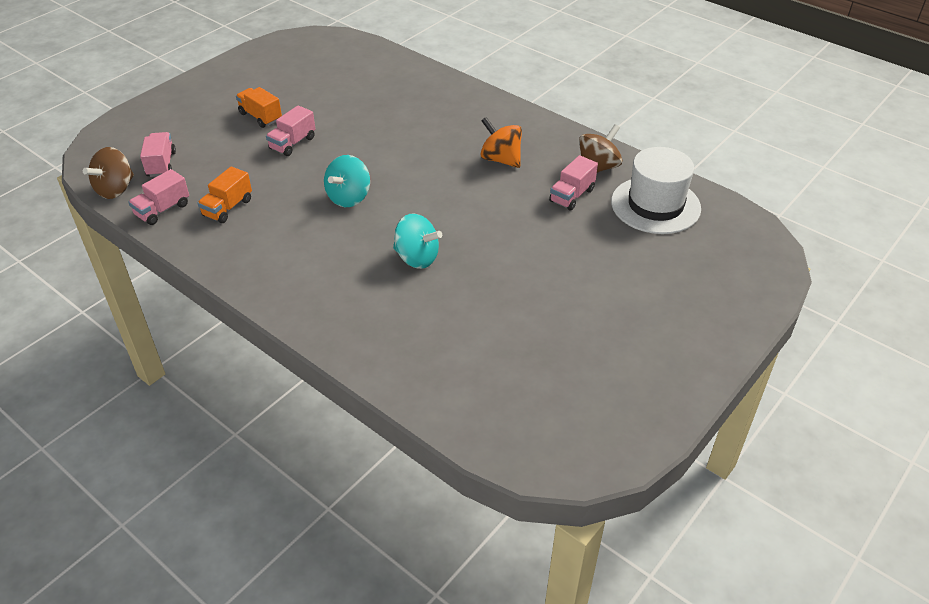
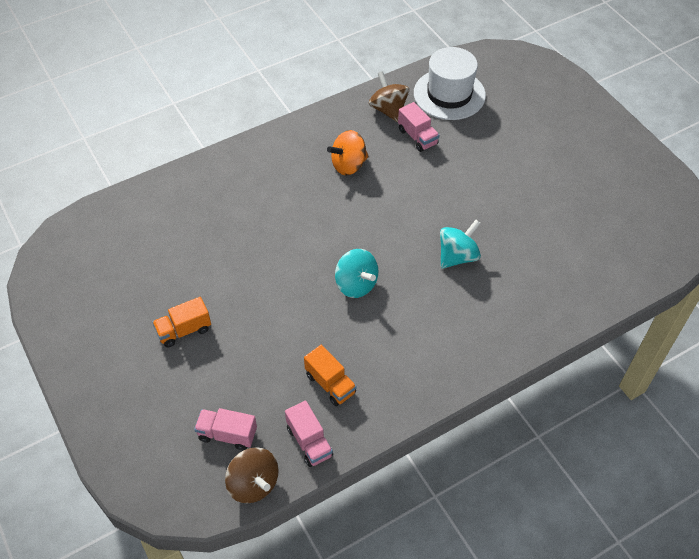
camera: 70 degrees left, 10 degrees up
(292, 143) = (247, 311): pink truck -> none

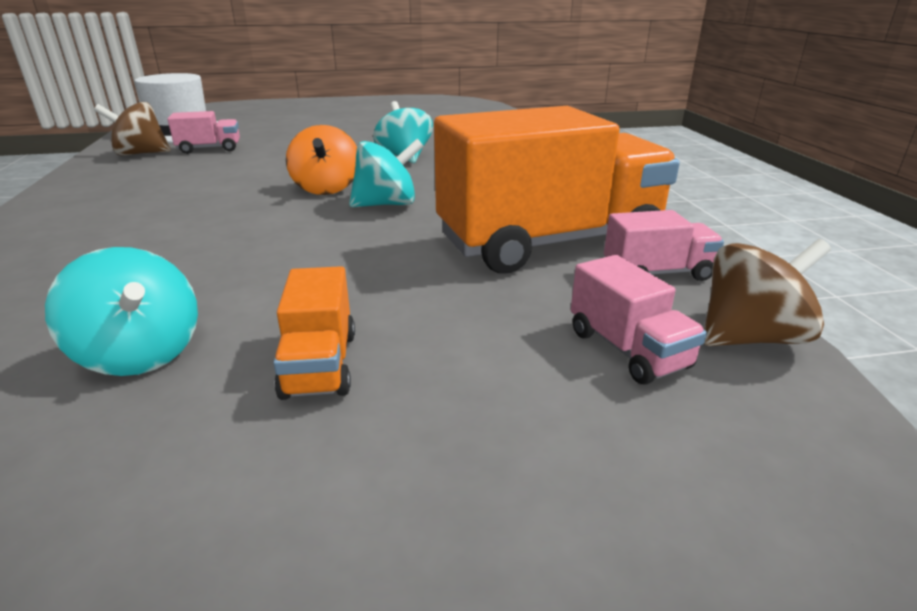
camera: 70 degrees left, 25 degrees down
(173, 271) = (141, 354): none -> turquoise spinning top
(227, 434) = (627, 349): pink truck -> pink truck turned 60 degrees counterclockwise
(330, 384) = (549, 243): orange truck -> orange truck, size x2.32
(348, 165) = (182, 181): orange spinning top -> orange spinning top (326, 189)

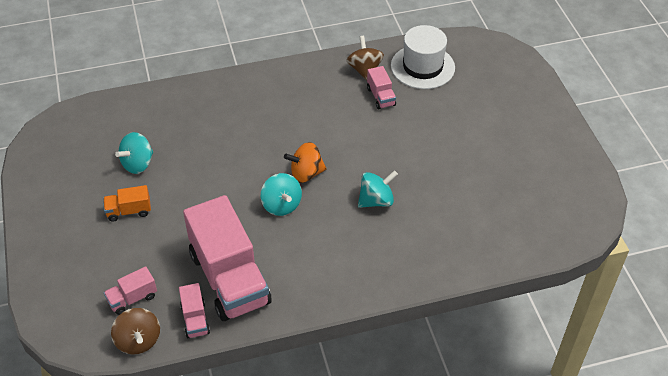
camera: 85 degrees right, 20 degrees up
(549, 243) = (229, 278): orange truck -> pink truck

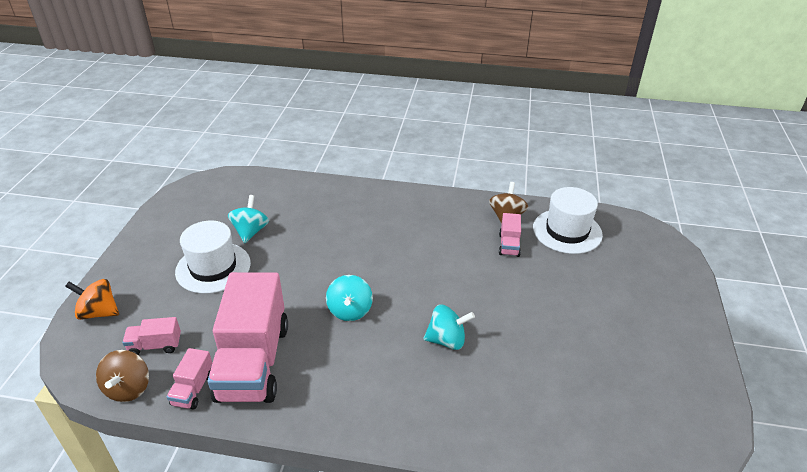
camera: 25 degrees right, 10 degrees down
(129, 211) = (213, 267): orange truck -> white hat
(138, 164) = (250, 231): turquoise spinning top -> turquoise spinning top turned 120 degrees clockwise
(306, 173) = (392, 290): orange spinning top -> orange spinning top (99, 312)

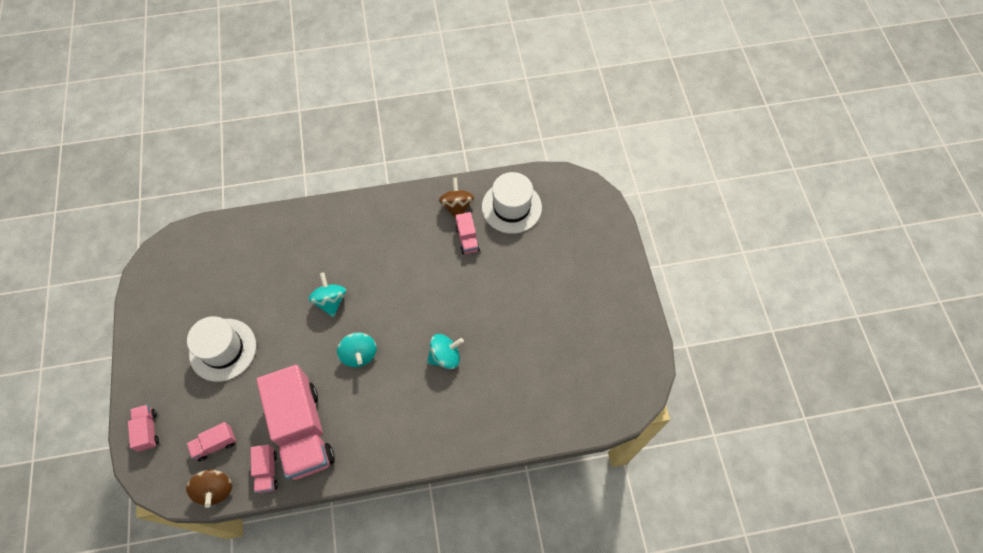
camera: 20 degrees left, 25 degrees up
(99, 312) = (148, 430): orange spinning top -> pink truck
(250, 231) = (236, 298): turquoise spinning top -> turquoise spinning top (330, 301)

